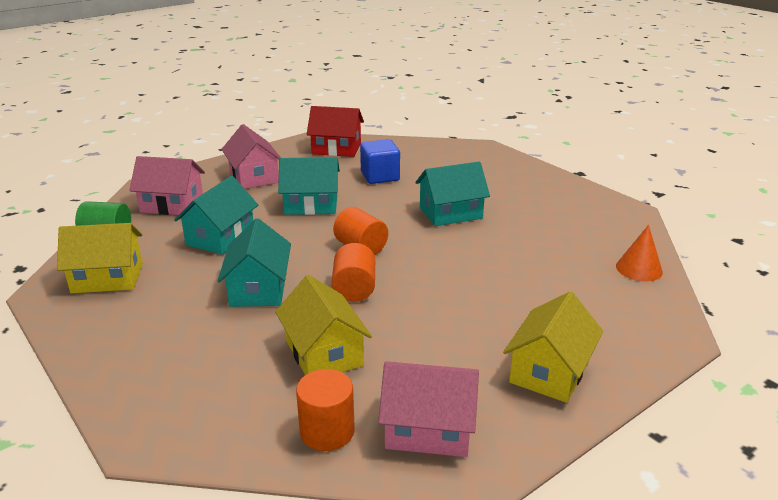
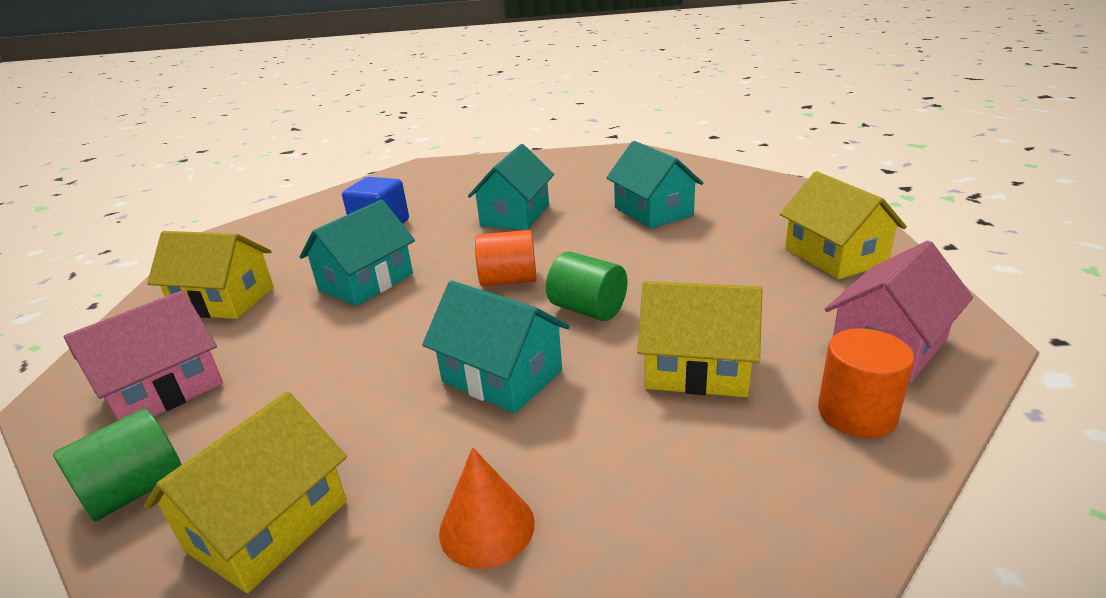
camera: 50 degrees left, 0 degrees up
(220, 237) = (330, 371): turquoise house -> turquoise house (653, 211)
(254, 177) = (224, 301): pink house -> yellow house
(336, 149) = (271, 230): red house -> none
(354, 289) = (588, 309): orange cylinder -> green cylinder
(639, 269) = (716, 175): orange cone -> orange cone (487, 527)

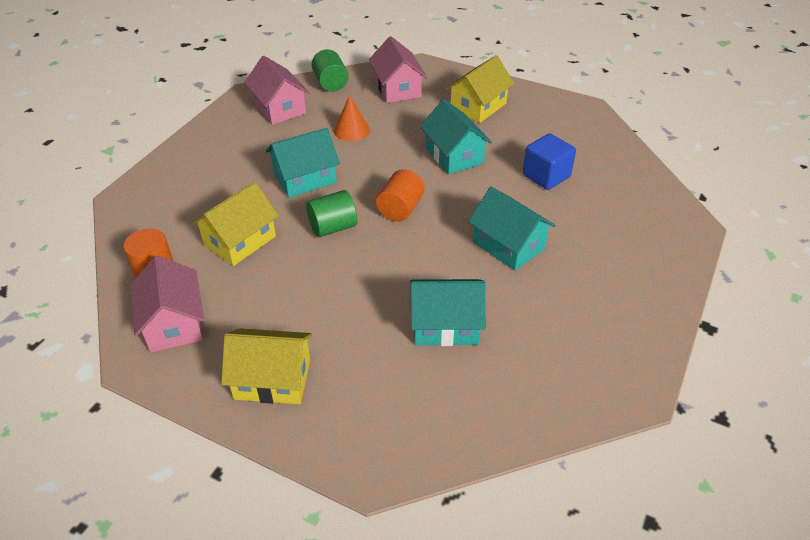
camera: 115 degrees right, 15 degrees up
(268, 525) = (279, 108): yellow house -> pink house
(487, 527) = (224, 151): orange cone -> orange cone (351, 130)

